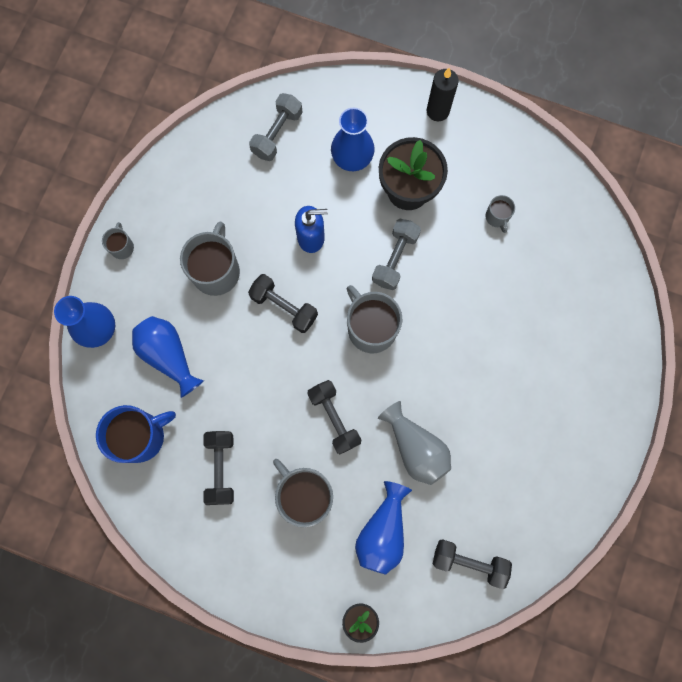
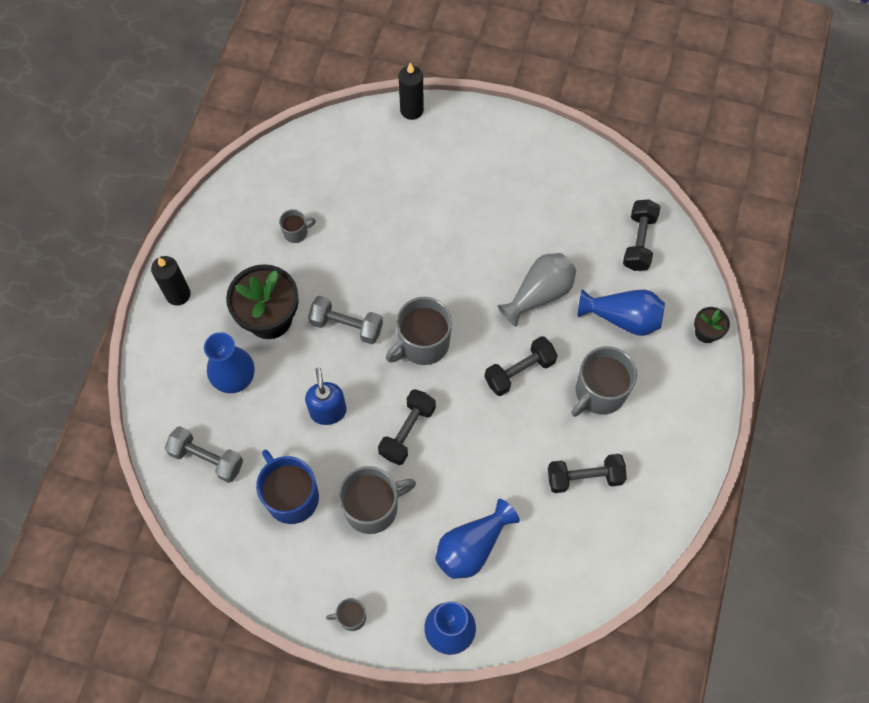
camera: 95 degrees left, 10 degrees down
(141, 436) = (563, 565): blue mug -> blue mug (291, 496)
(216, 271) = (372, 507): grey mug -> grey mug turned 150 degrees clockwise
(636, 338) = (411, 110): none -> black candle

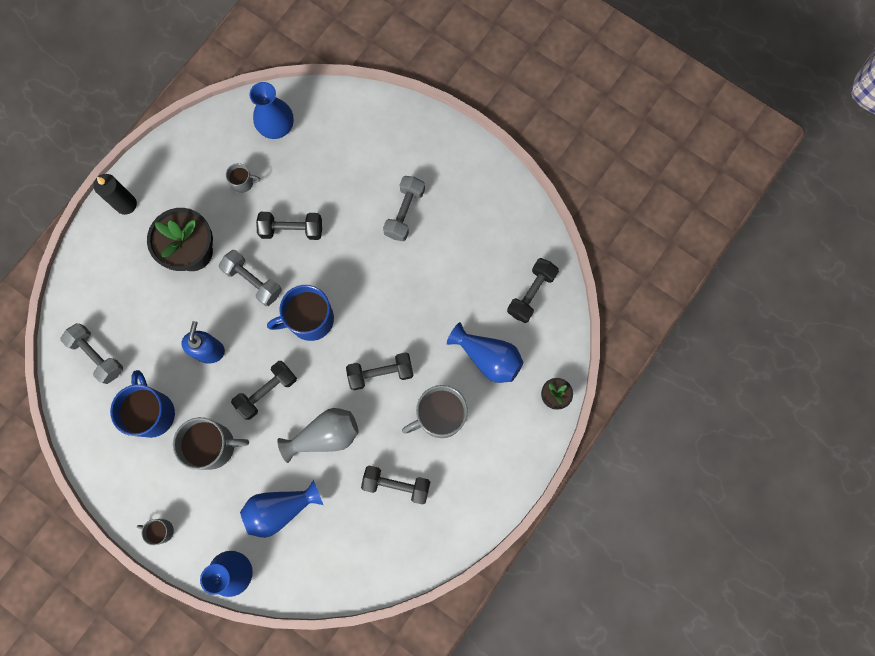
camera: 20 degrees right, 10 degrees up
(234, 376) = (144, 293): blue vase -> blue vase (276, 126)
(366, 261) = (291, 229): none -> black dumbbell
(411, 110) = (385, 103): black candle -> none
(423, 343) = (310, 319): grey mug -> blue mug
(476, 207) = (404, 213): none -> grey dumbbell
(539, 294) = (425, 310): grey vase -> grey vase (325, 435)

